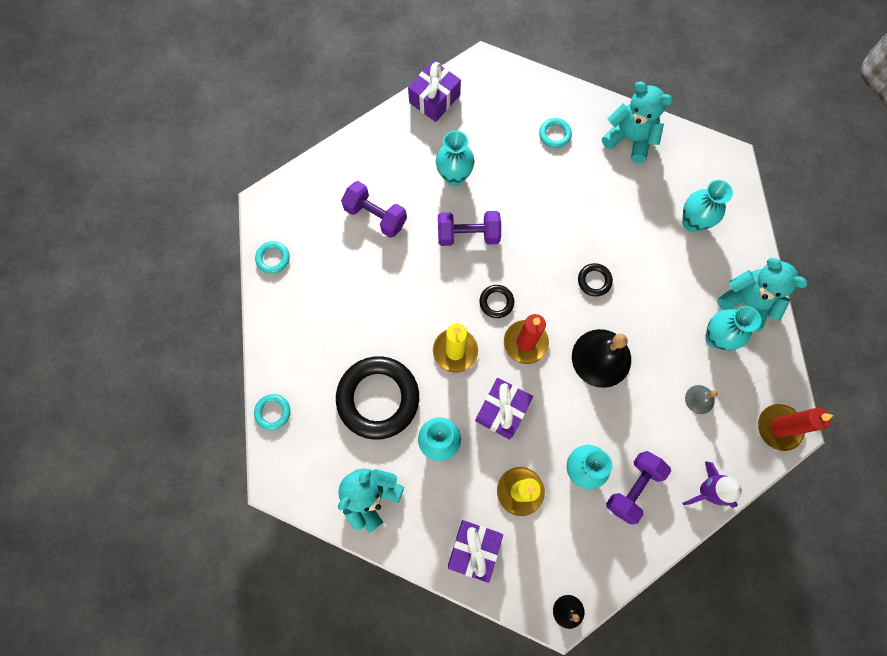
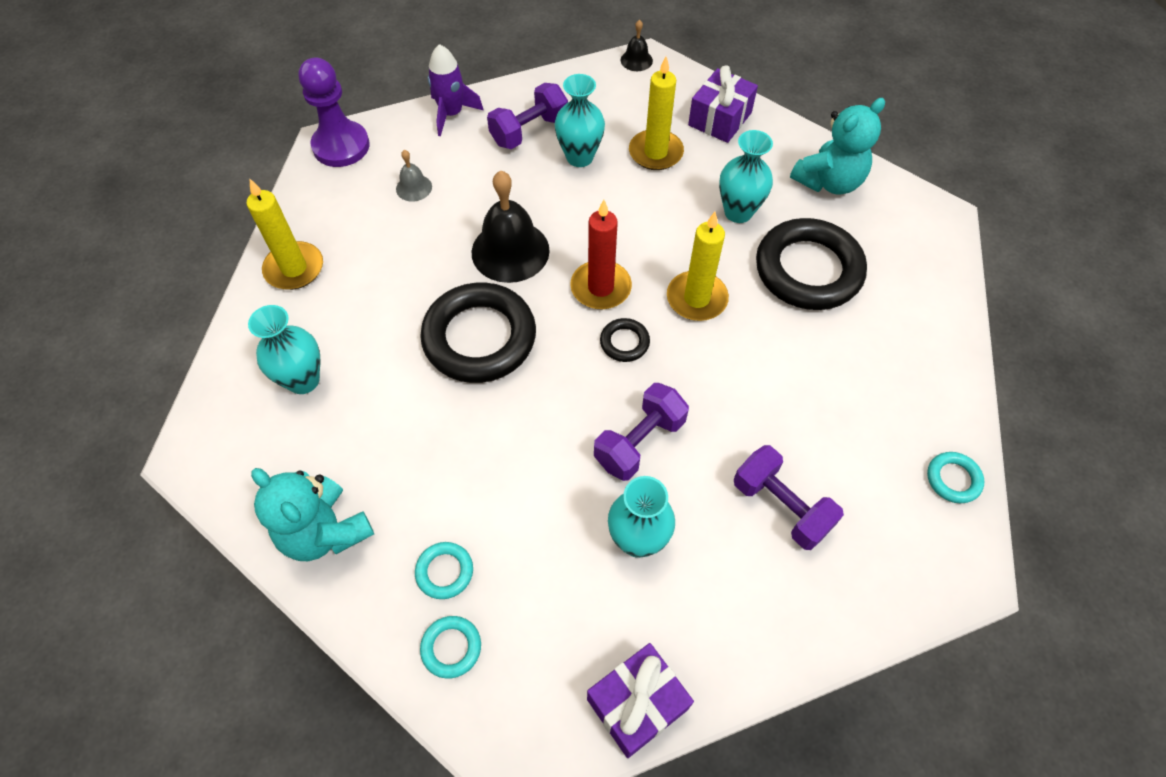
camera: 165 degrees left, 15 degrees down
(273, 412) = (948, 284): turquoise ring -> turquoise ring (451, 648)
(468, 234) = (639, 442): purple dumbbell -> purple dumbbell turned 60 degrees counterclockwise
(502, 410) = (653, 225): purple gift -> none
(594, 281) = (479, 338): black ring -> black ring, size x2.29
(716, 337) = (357, 240): turquoise vase -> none
(747, 302) = (294, 268): turquoise teddy bear -> yellow candle
(779, 427) = (341, 146): red candle -> purple pawn

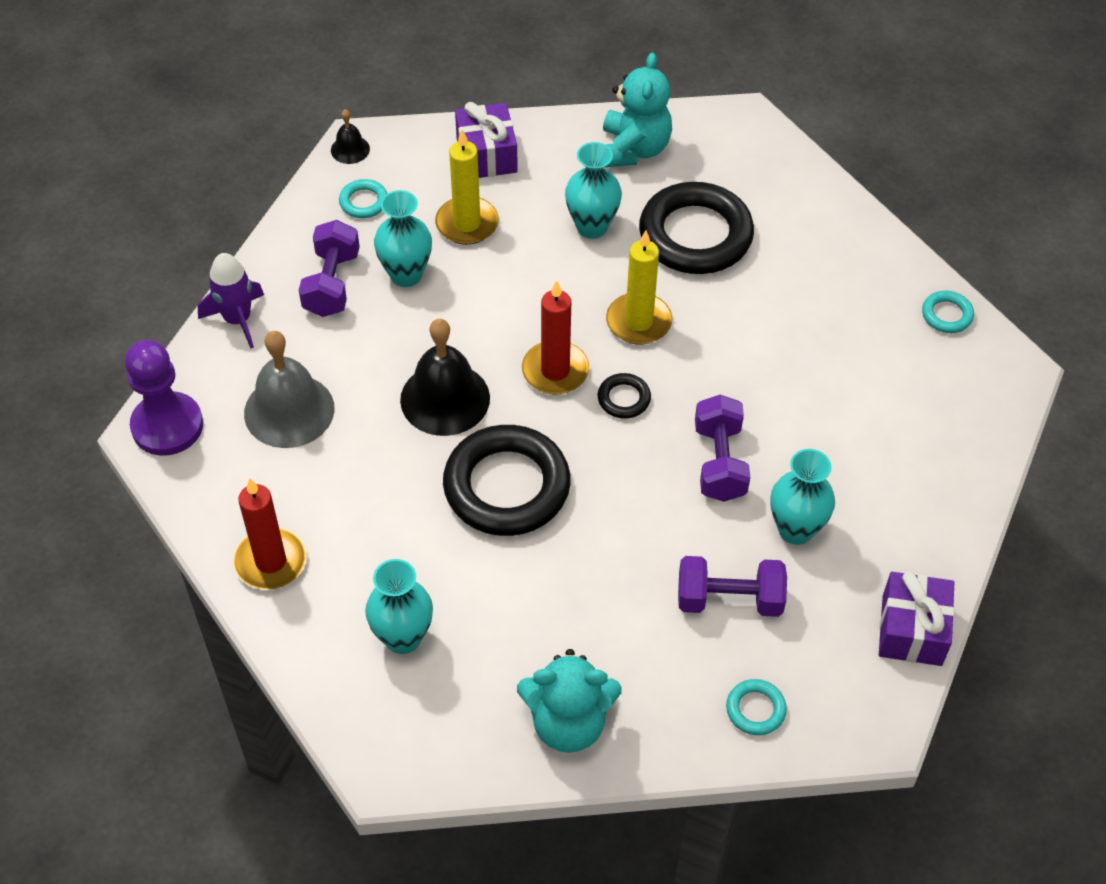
camera: 45 degrees left, 5 degrees down
(294, 268) = (271, 561): yellow candle -> red candle
(414, 187) = (289, 410): grey bell -> grey bell, size x2.06
(444, 572) = (690, 668): turquoise ring -> turquoise ring (364, 202)
(781, 506) = (861, 425): purple dumbbell -> purple dumbbell (729, 599)

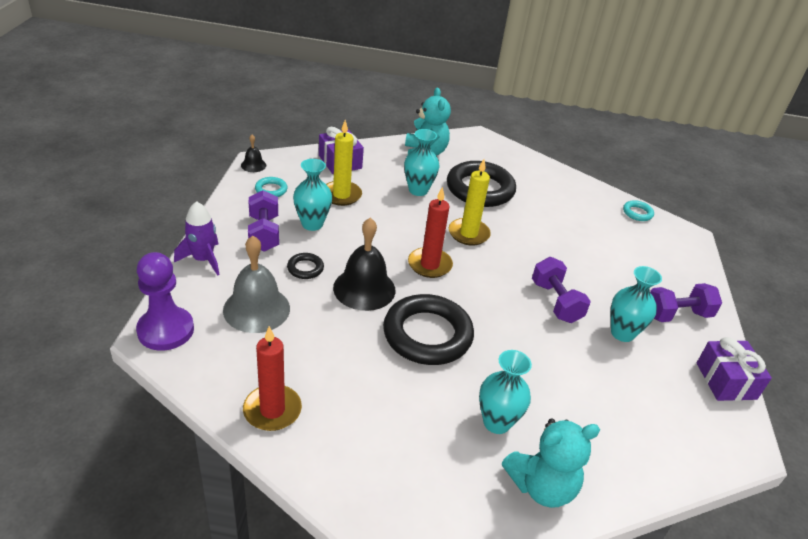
camera: 20 degrees left, 15 degrees down
(403, 637) = (393, 447): turquoise vase -> turquoise vase (496, 422)
(624, 399) = (479, 275): black ring -> black ring (305, 268)
(729, 599) = (606, 381): purple dumbbell -> purple dumbbell (677, 315)
(755, 709) = (662, 450): turquoise ring -> none

